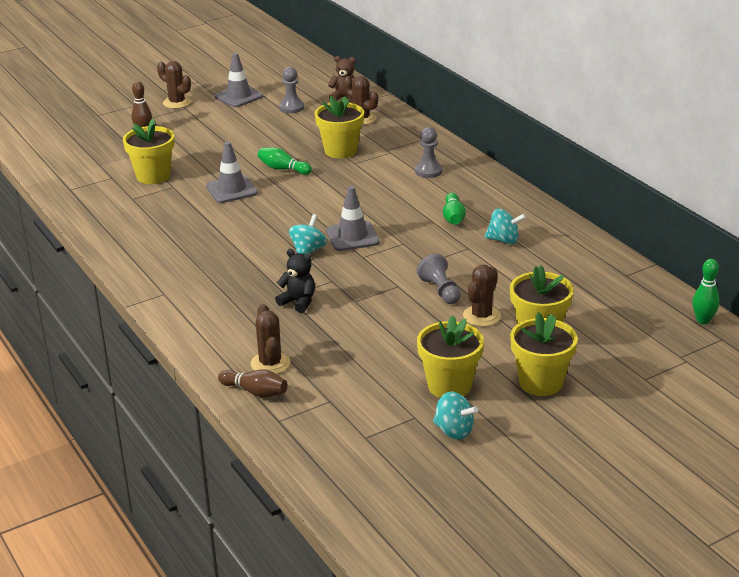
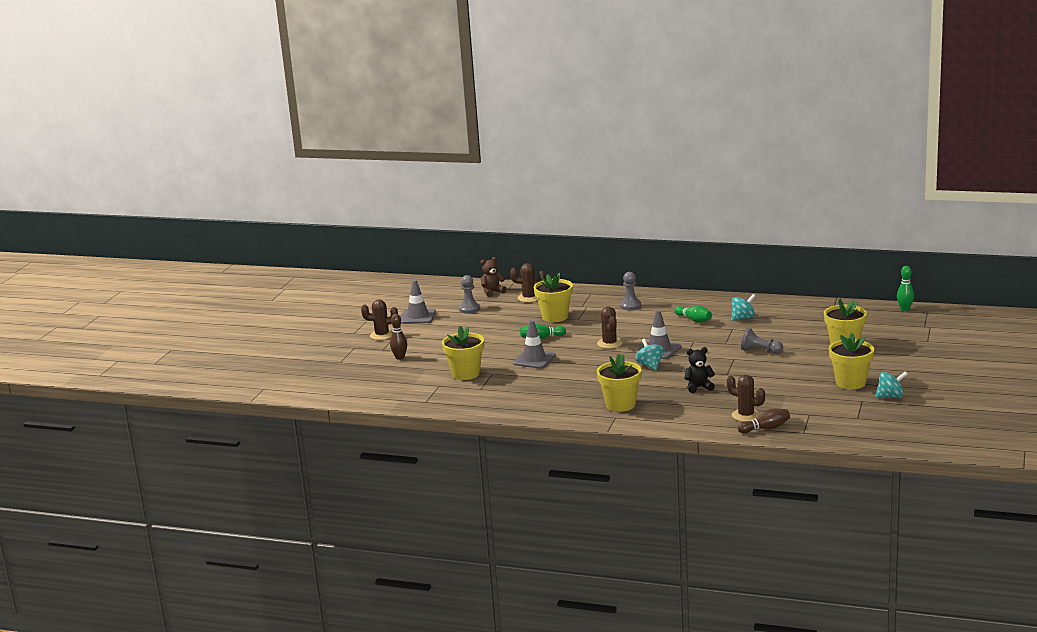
camera: 40 degrees left, 10 degrees down
(481, 316) = (803, 351): brown cactus -> brown cactus (609, 343)
(541, 382) = (887, 362): yellow flower pot -> yellow flower pot (620, 405)

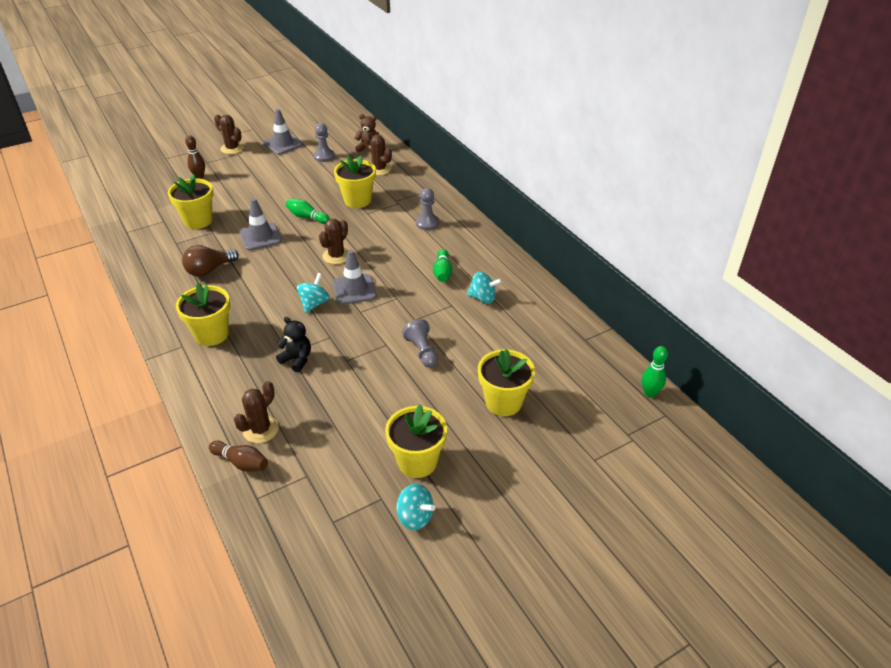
camera: 40 degrees right, 20 degrees up
(541, 386) = (209, 270): none -> brown light bulb
(746, 415) = (260, 429): brown cactus -> brown cactus turned 45 degrees clockwise

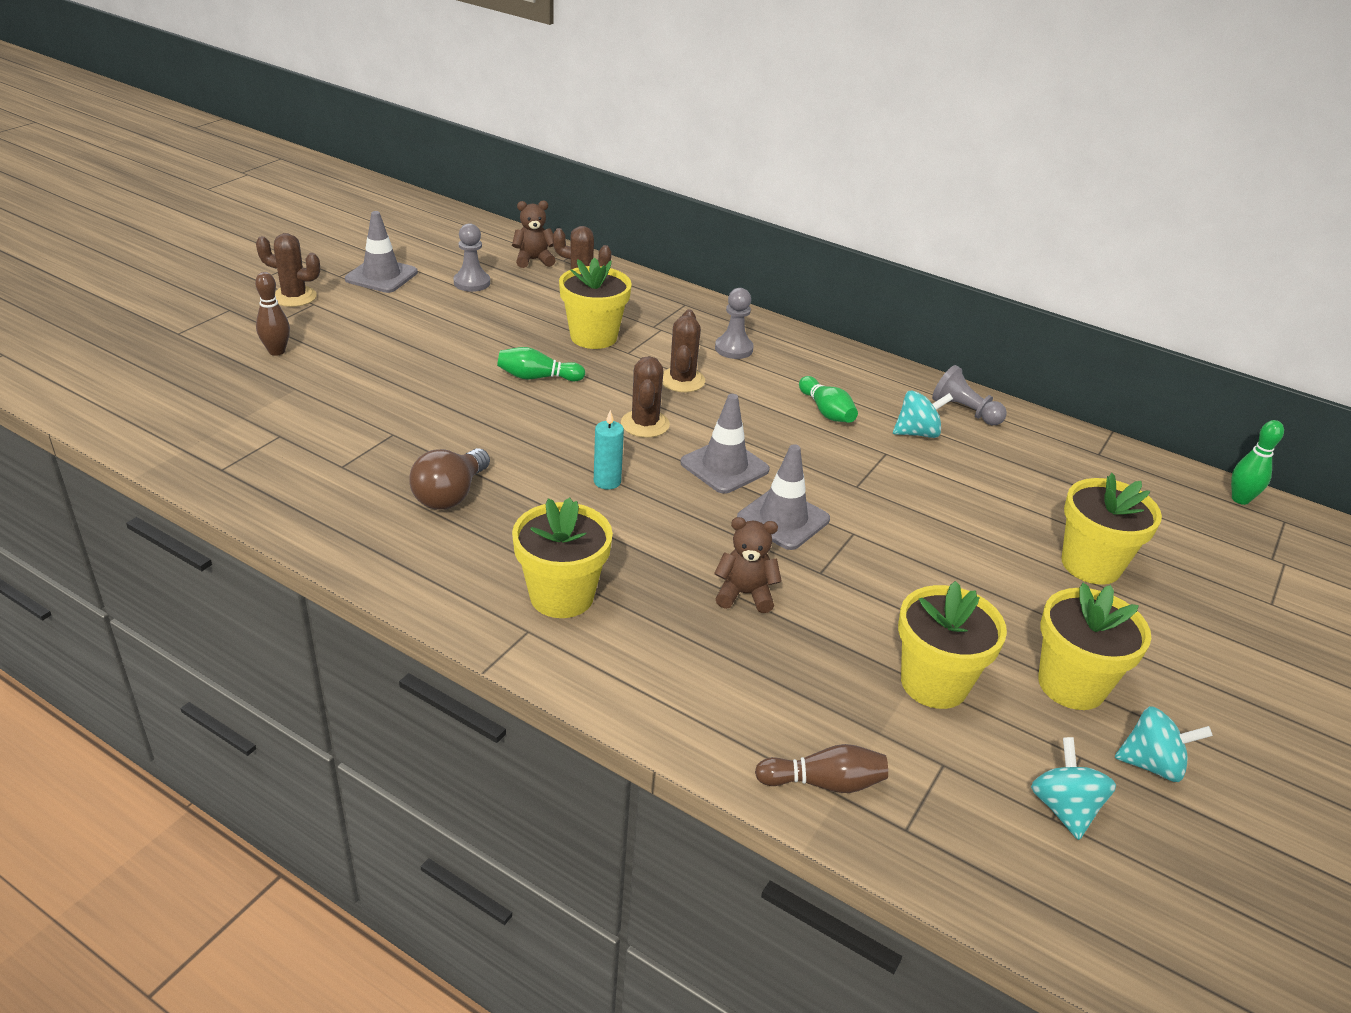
camera: 30 degrees left, 5 degrees down
(198, 221) = (347, 421): yellow flower pot -> yellow flower pot (934, 683)
(260, 237) = (489, 423): grey traffic cone -> grey traffic cone (783, 519)
(260, 429) = (800, 720): brown cactus -> brown cactus (682, 380)
(287, 282) = (607, 481): none -> turquoise candle
(297, 360) = (745, 594): black teddy bear -> brown teddy bear
(314, 303) = (684, 502): turquoise spinning top -> turquoise spinning top (1064, 808)
(422, 351) = (914, 528): grey pawn -> grey pawn (964, 411)

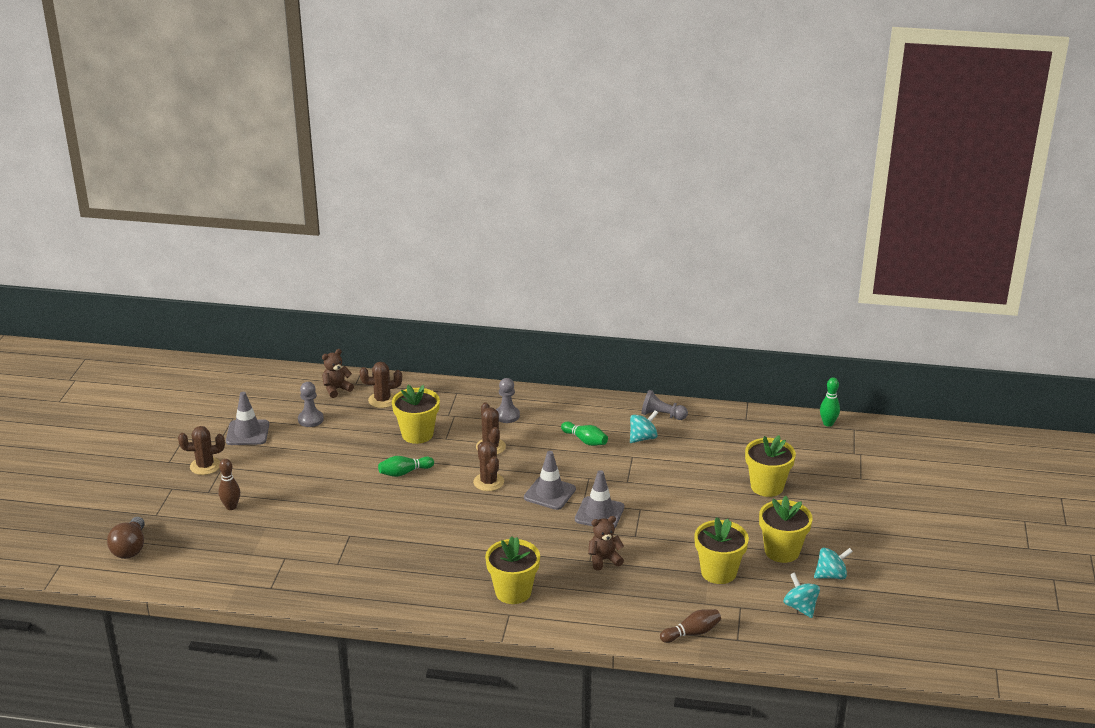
camera: 20 degrees left, 5 degrees down
(450, 495) = (412, 559): brown light bulb -> brown light bulb (130, 548)
(607, 481) = (492, 523): turquoise candle -> none

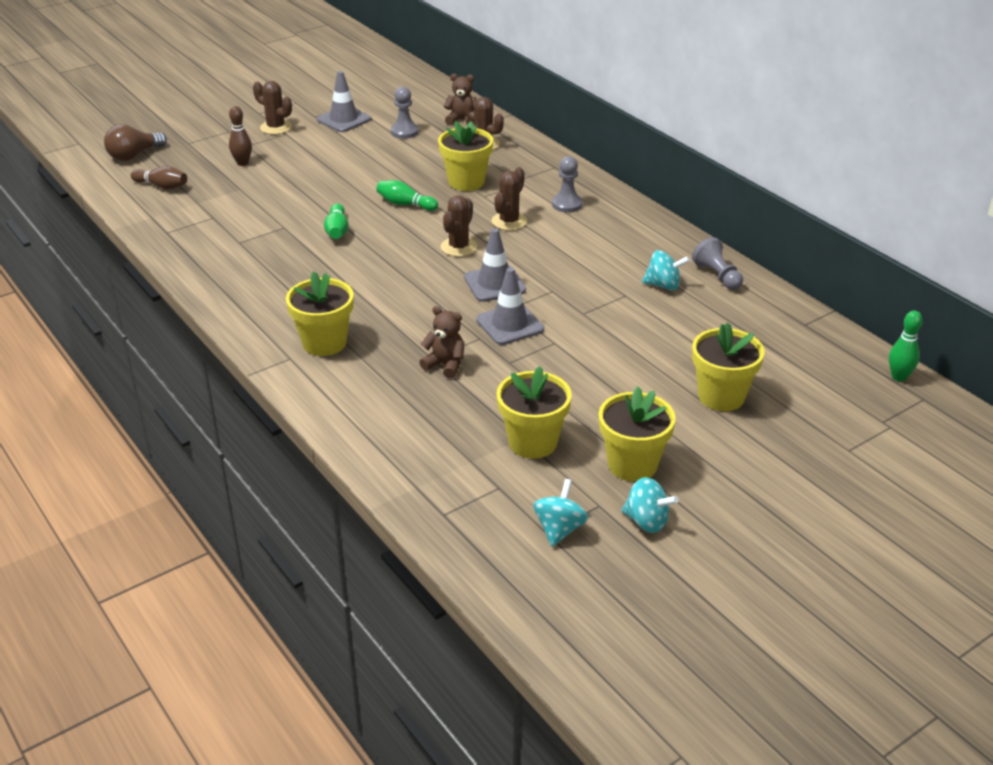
camera: 45 degrees right, 5 degrees up
(585, 440) = (603, 259): green bowling pin -> green bowling pin (337, 231)
(692, 633) = (411, 478): brown bowling pin -> brown bowling pin (162, 186)

